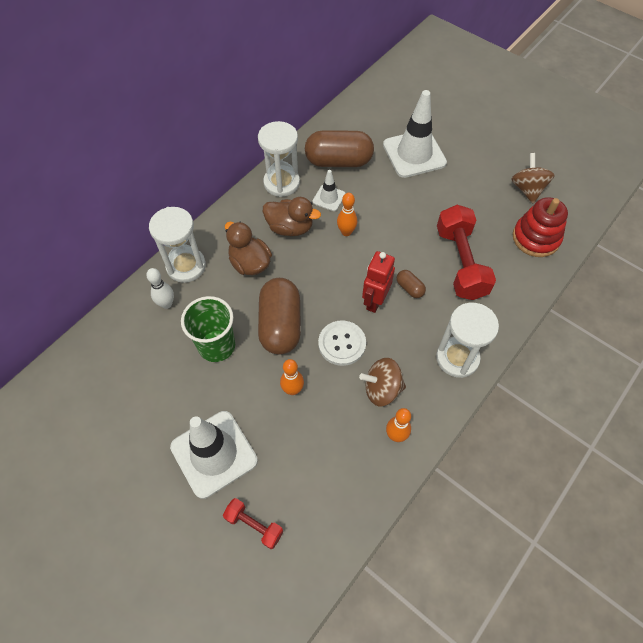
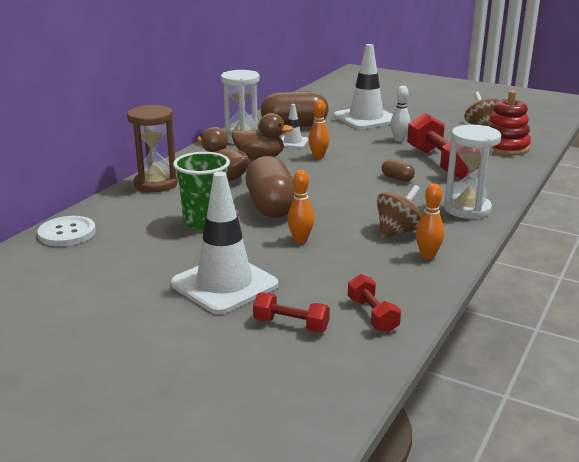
camera: 10 degrees left, 35 degrees down
(166, 304) = (140, 205): white bowling pin -> white bowling pin (399, 140)
(186, 266) = (156, 184): white hourglass -> brown hourglass
(322, 523) = (372, 315): none -> red dumbbell
(342, 343) = (342, 211): white button -> white button (67, 233)
(374, 301) = (365, 187): red robot -> none
(382, 389) = (398, 231): brown spinning top -> brown spinning top turned 150 degrees clockwise

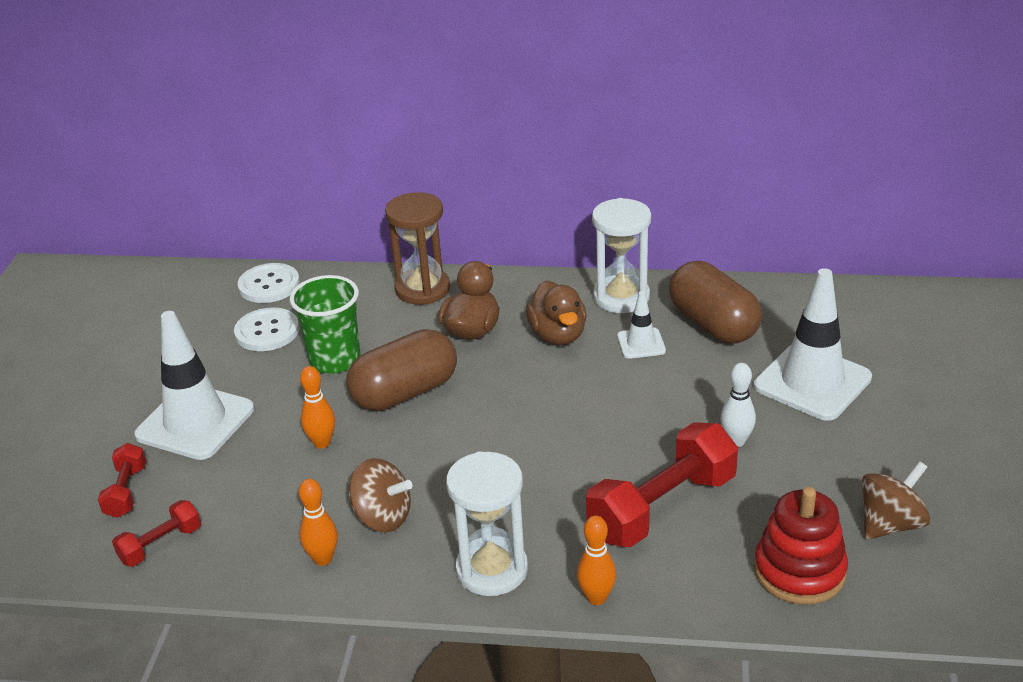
camera: 70 degrees right, 10 degrees up
(134, 242) = (267, 331): none -> white button
(318, 156) = (601, 382): orange bowling pin -> orange bowling pin (596, 598)
(397, 178) = (566, 476): brown capsule -> none

